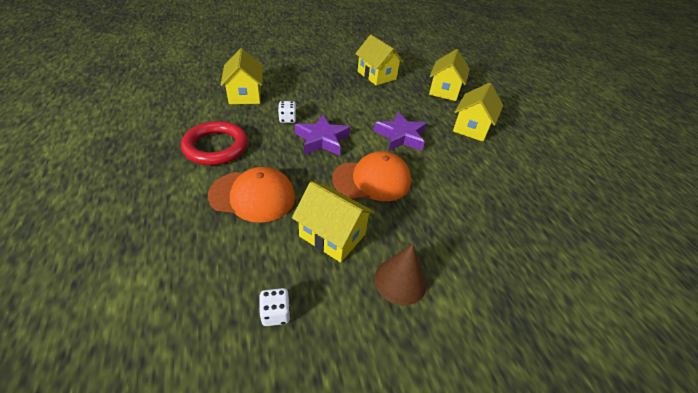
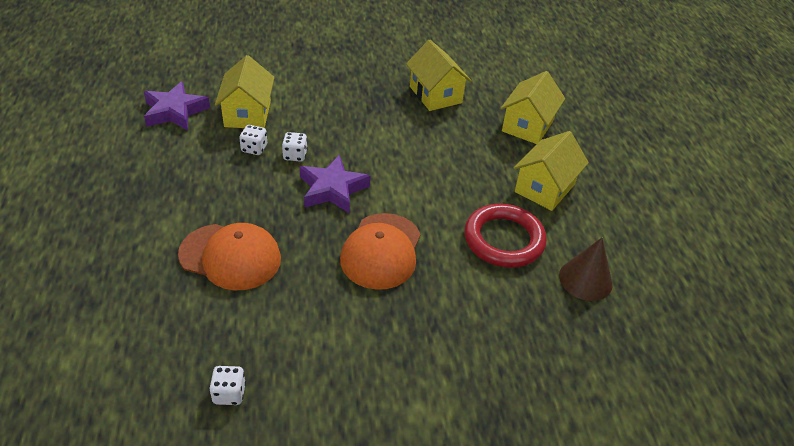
camera: 10 degrees right, 0 degrees up
(216, 147) = (198, 187): red ring -> red ring (504, 240)
(255, 117) = (254, 148): none -> white dice
(332, 235) = (313, 315): yellow house -> none
(372, 180) = (381, 251): orange cap -> orange cap turned 105 degrees clockwise
(400, 136) = (439, 193): purple star -> purple star (175, 111)
(400, 281) = (377, 377): brown cone -> brown cone (585, 279)

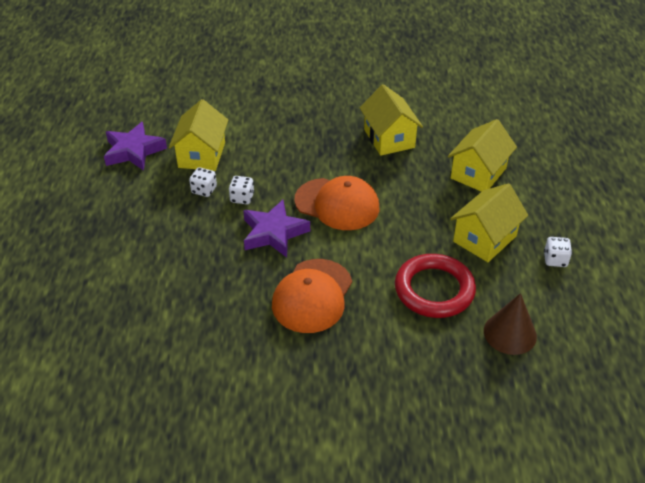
camera: 10 degrees right, 0 degrees up
(229, 393) = (155, 422): white dice -> white dice (555, 260)
(230, 257) = (170, 295): orange cap -> orange cap (337, 204)

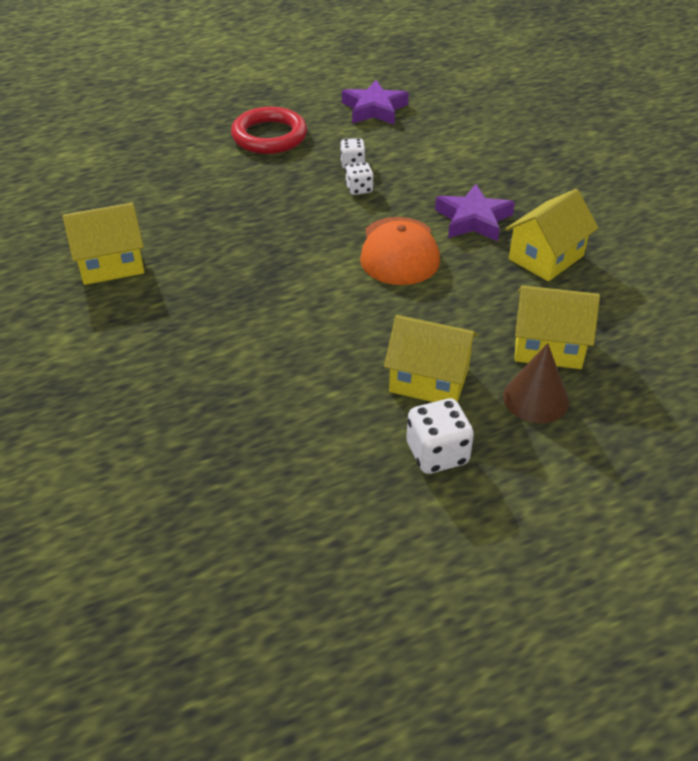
camera: 65 degrees right, 0 degrees up
(202, 155) = (402, 146): yellow house -> yellow house (111, 264)
(273, 233) = (323, 223): purple star -> purple star (473, 219)
(312, 296) = (251, 274): orange cap -> none
(434, 290) = (314, 358): red ring -> red ring (269, 136)
(510, 333) = (282, 437): brown cone -> brown cone (535, 398)
(555, 260) = (437, 454): white dice -> white dice, size x1.62

